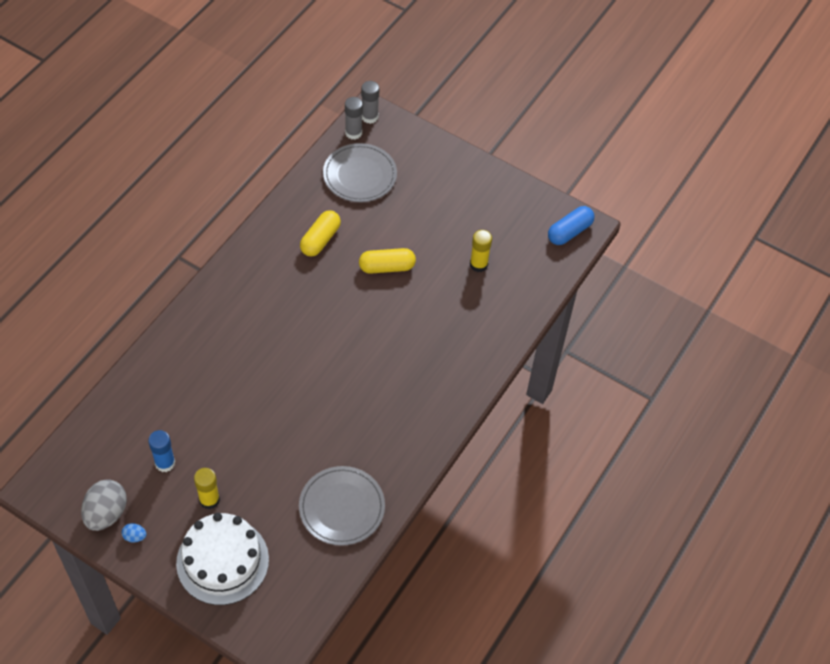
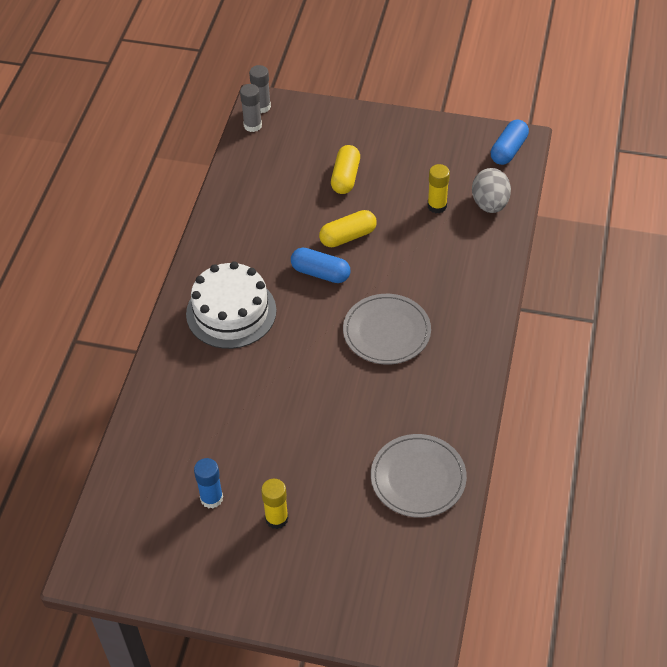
camera: 15 degrees left, 5 degrees down
(106, 513) = (172, 571): grey egg -> grey egg (489, 204)
(135, 536) = (214, 584): blue egg -> none
(222, 561) = (320, 575): white cake -> white cake (231, 312)
(320, 239) = (268, 232): yellow capsule -> yellow capsule (345, 177)
(347, 293) = (320, 273): none -> blue capsule
(360, 175) = (278, 161): grey plate -> grey plate (386, 331)

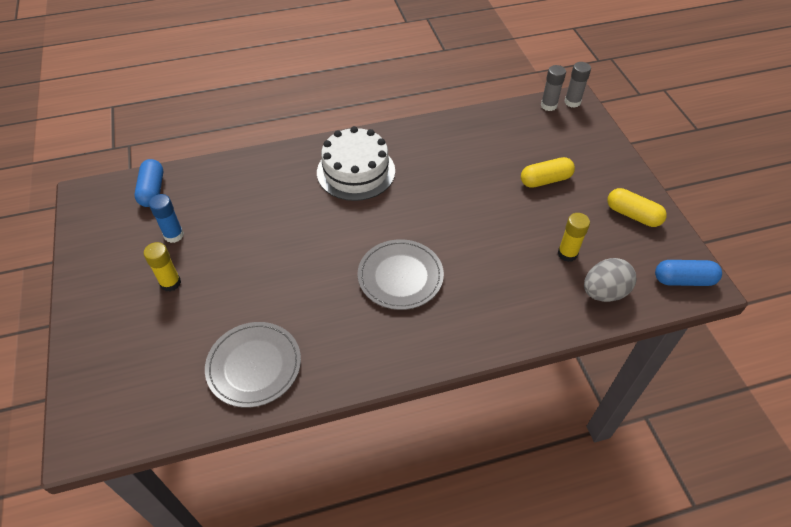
camera: 60 degrees right, 0 degrees up
(320, 273) = (432, 207): blue capsule -> blue capsule (152, 190)
(348, 236) = (483, 208): yellow capsule -> yellow capsule (633, 215)

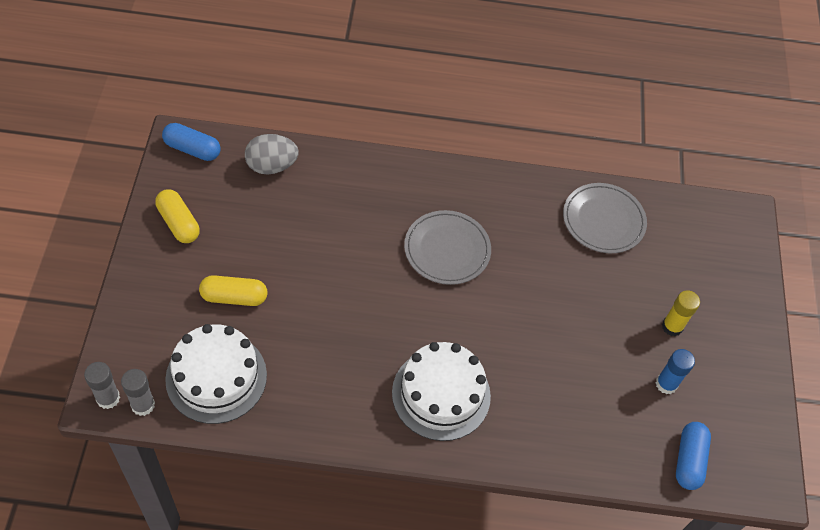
camera: 165 degrees left, 5 degrees up
(517, 132) = (216, 377): none -> white cake
(567, 254) = (276, 211): yellow glue stick -> none

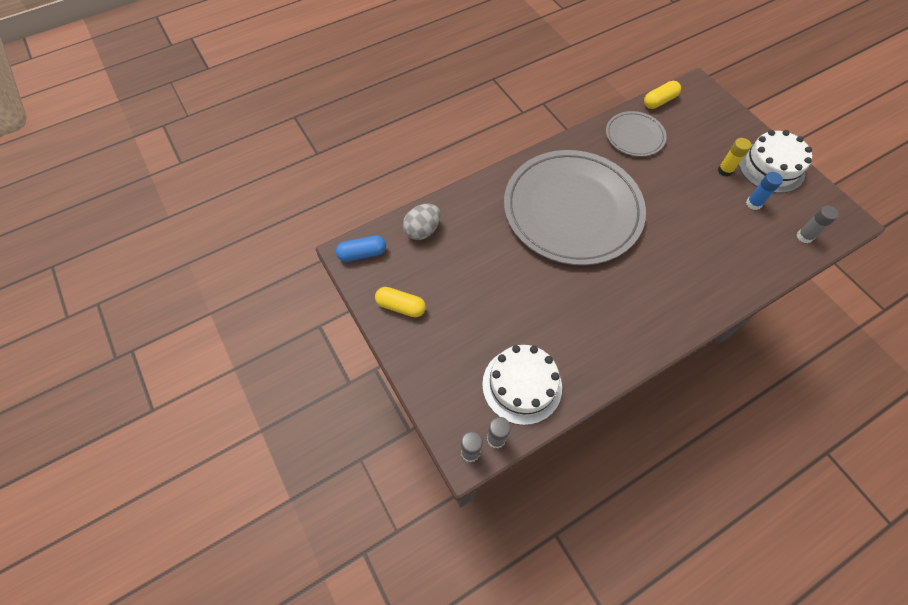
camera: 30 degrees left, 5 degrees up
(234, 297) = (482, 327): yellow capsule -> yellow capsule (659, 101)
(441, 394) = (653, 296): white cake -> white cake (771, 167)
(447, 249) = (572, 210): grey plate -> grey plate, size x2.15
(689, 460) = (804, 236): blue capsule -> grey glue stick

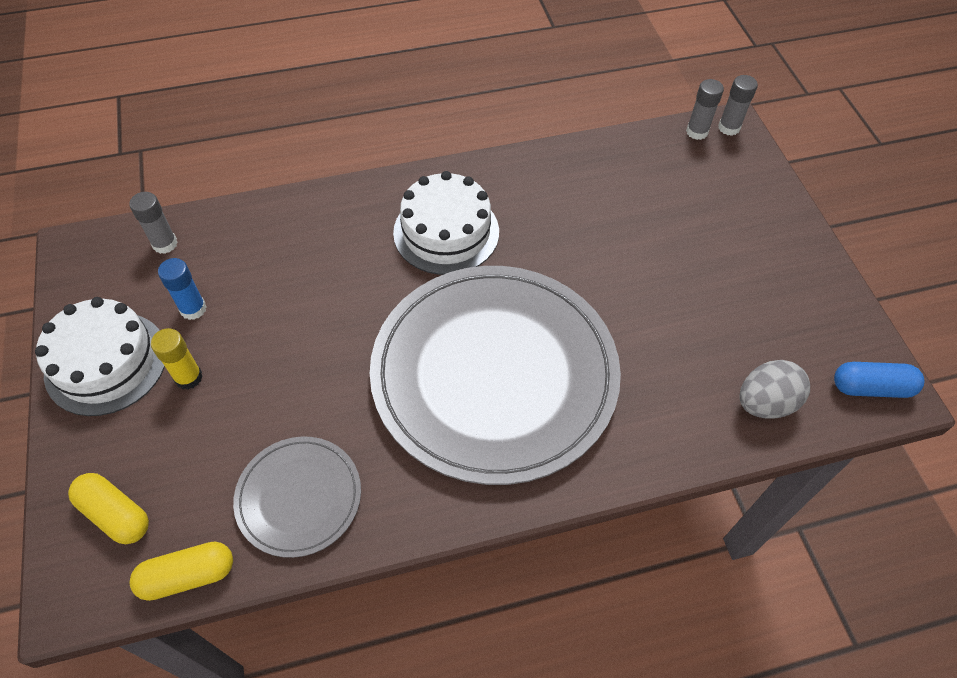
camera: 165 degrees left, 5 degrees down
(401, 306) = (806, 293): yellow capsule -> yellow capsule (115, 514)
(522, 385) = (653, 170): white cake -> white cake (446, 232)

